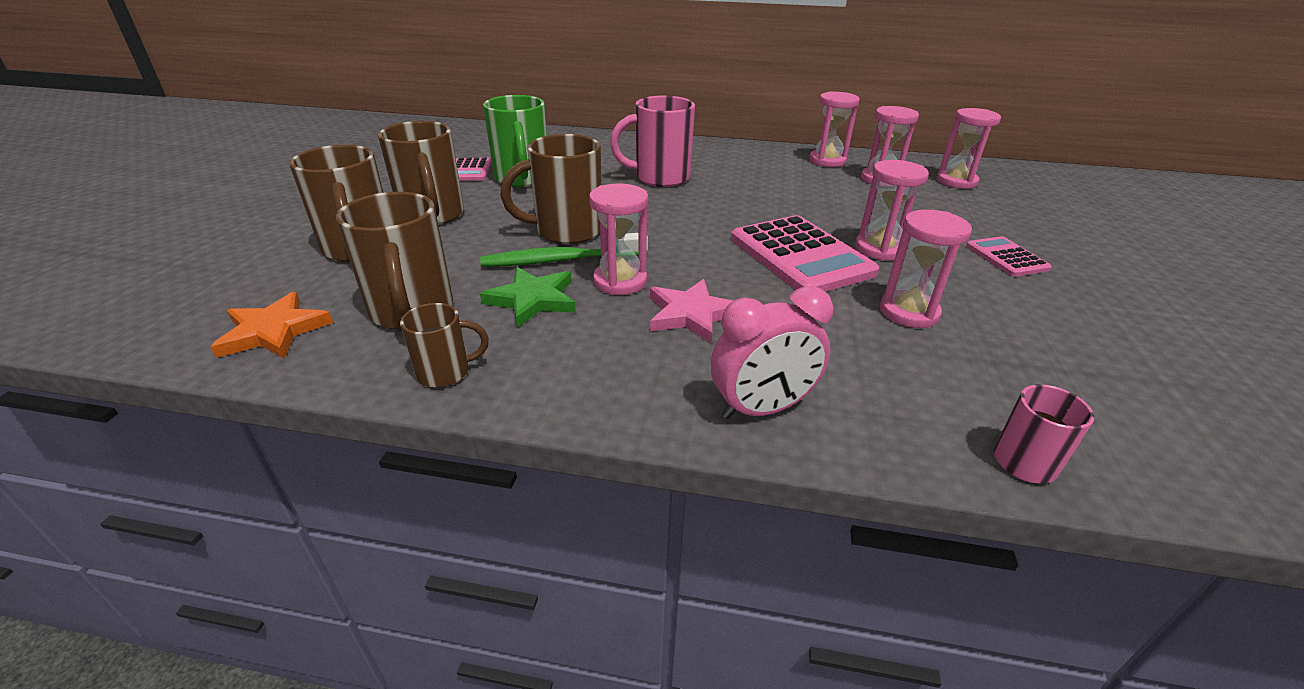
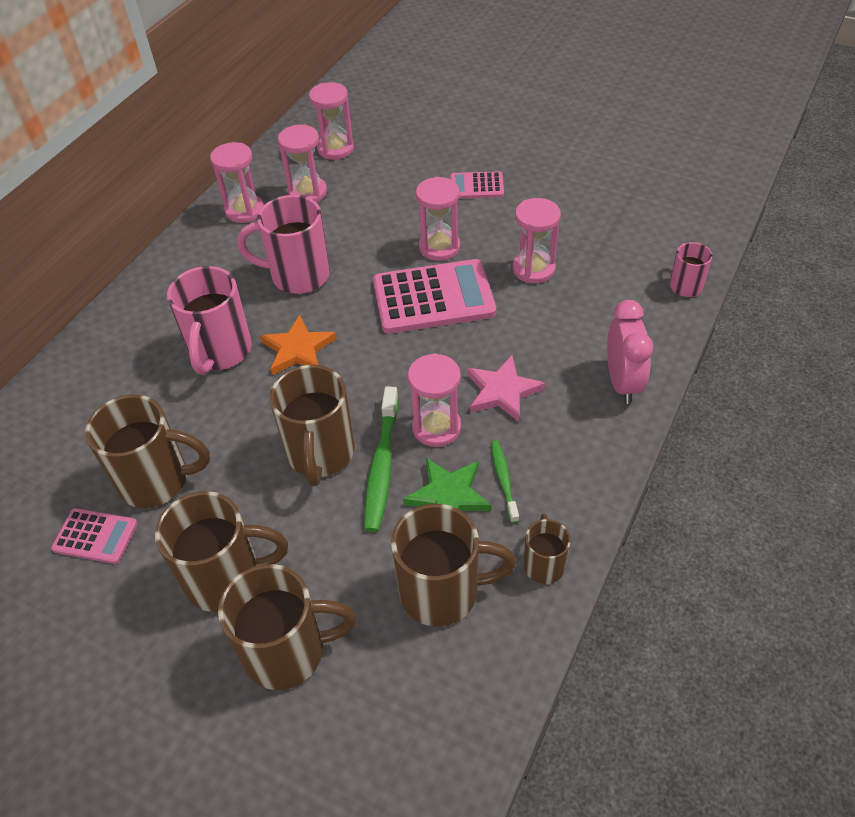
camera: 70 degrees left, 15 degrees up
(274, 331) = (445, 711): orange star -> orange star (298, 349)
(522, 179) = (157, 480): green mug -> brown mug
(561, 330) = (503, 480): none -> green toothbrush
(770, 191) = (297, 276): none -> pink mug

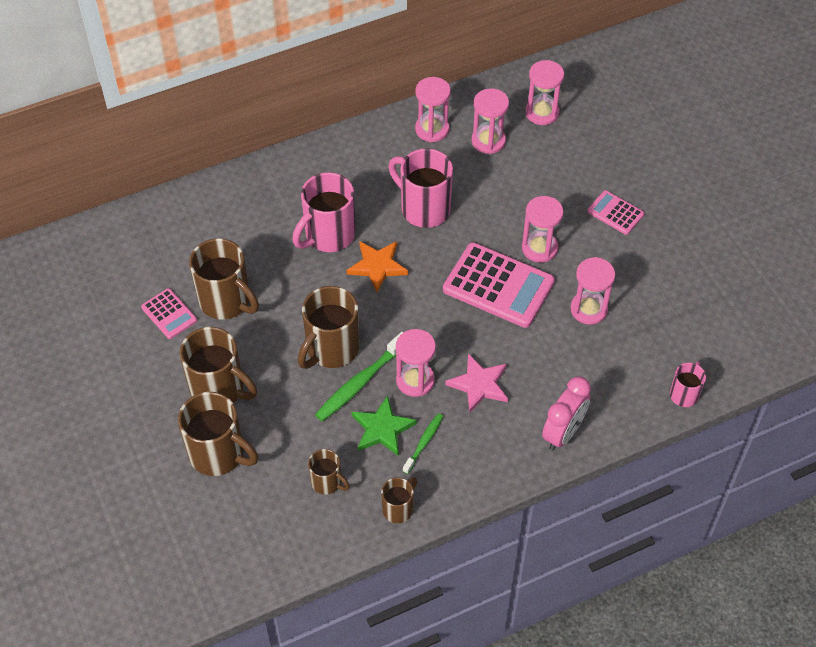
camera: 35 degrees right, 5 degrees up
(442, 592) = (327, 482): brown mug -> brown mug, size x0.54

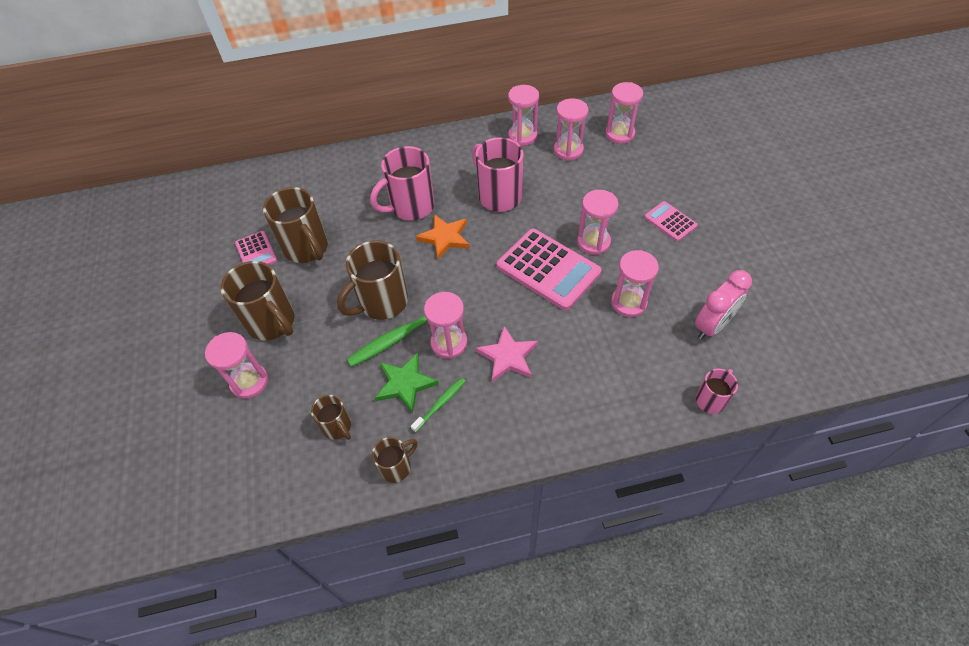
camera: 15 degrees right, 0 degrees up
(218, 454) = (249, 382): brown mug -> pink hourglass
(563, 433) = (579, 418): pink clock -> pink clock (712, 326)

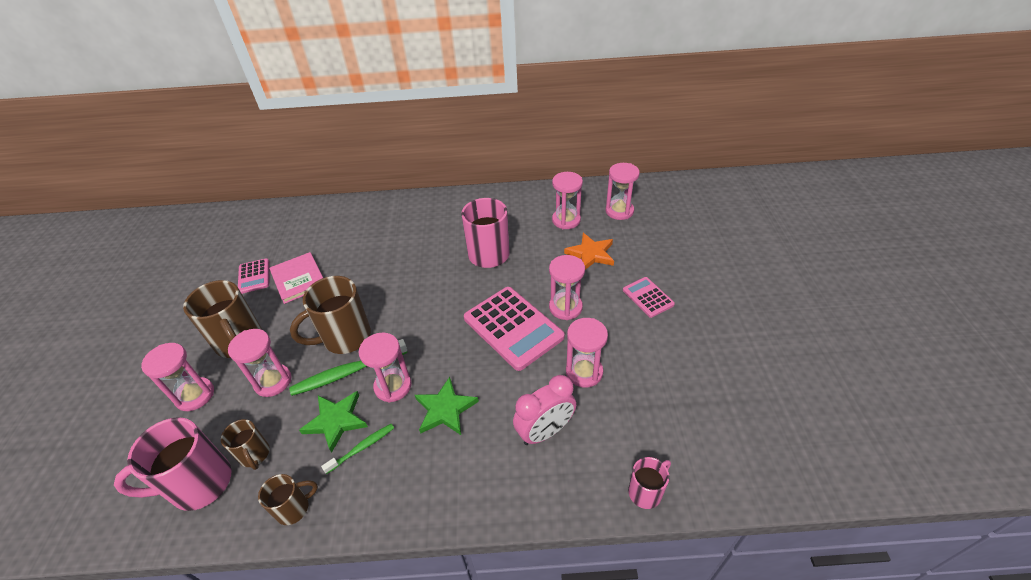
camera: 10 degrees right, 10 degrees down
(307, 248) = (299, 279): brown mug -> pink book
(411, 207) = (404, 254): pink mug -> pink mug (199, 484)
(445, 238) = (425, 285): orange star -> orange star (591, 254)
(508, 357) = (445, 409): pink star -> green star
(522, 136) = (527, 203): pink hourglass -> pink hourglass (273, 381)
(712, 326) = (666, 409): pink clock -> pink clock (545, 432)

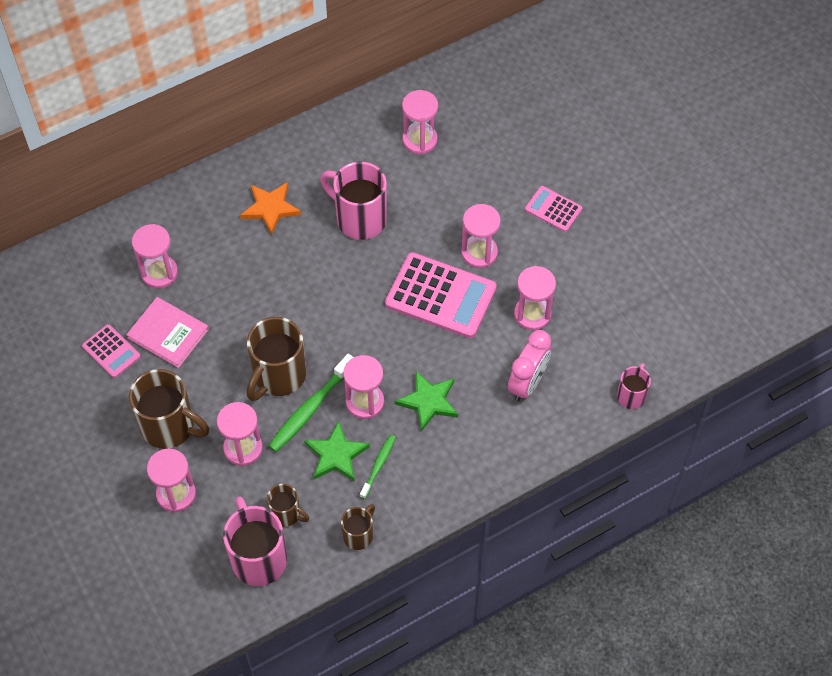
camera: 30 degrees left, 15 degrees up
(199, 484) = (258, 557): pink mug -> pink mug turned 120 degrees clockwise
(591, 254) = (471, 177): orange star -> orange star (270, 208)
(619, 211) = (472, 105): pink hourglass -> pink hourglass (159, 273)

